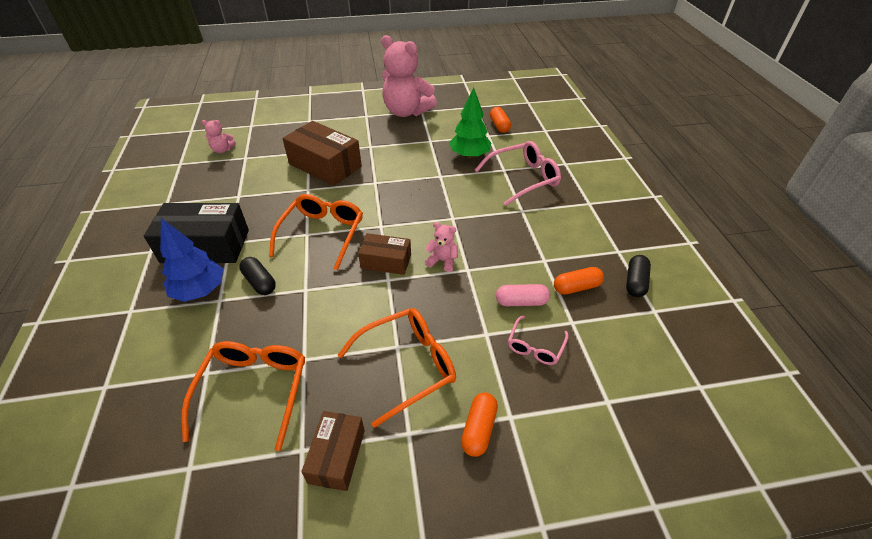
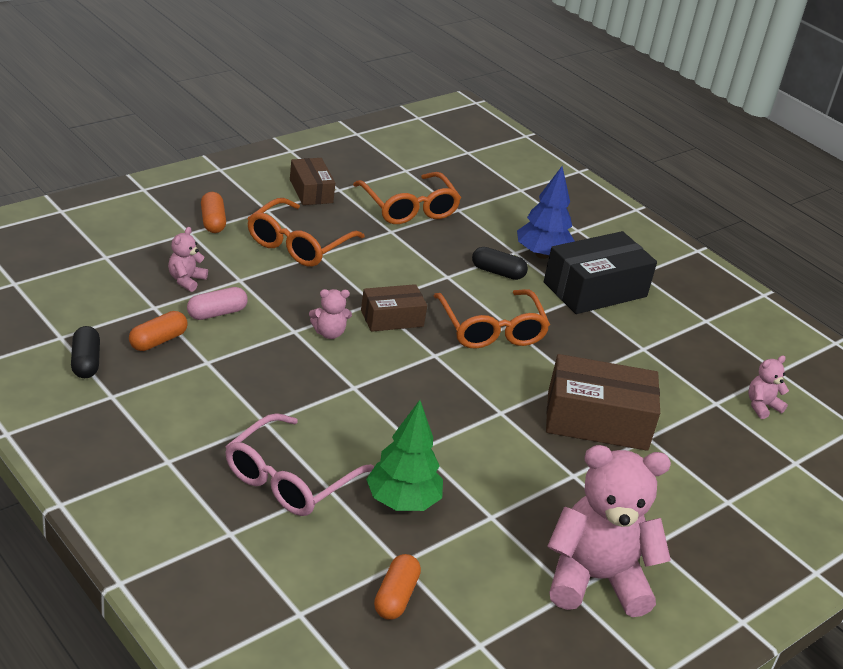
camera: 145 degrees right, 10 degrees down
(499, 126) = (396, 596): orange capsule -> orange capsule turned 60 degrees clockwise
(535, 346) = (186, 280): pink glasses -> pink teddy bear

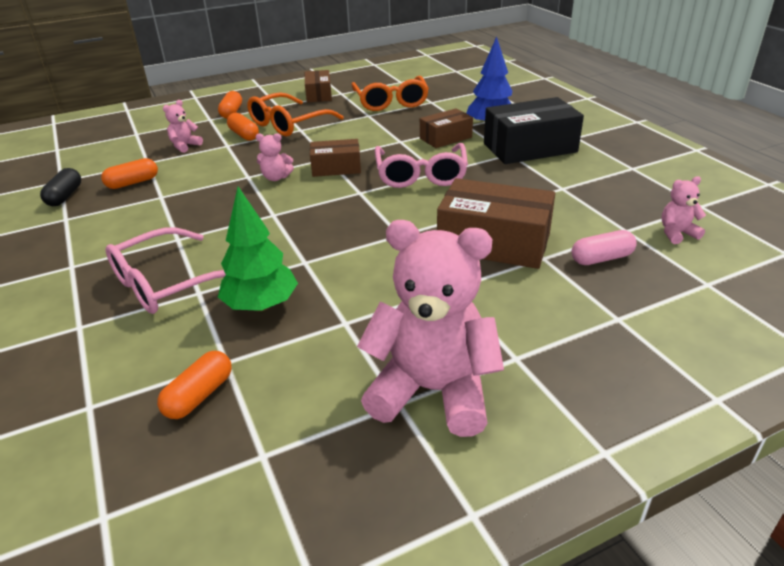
camera: 20 degrees right, 0 degrees up
(217, 313) = (193, 165): pink capsule -> pink capsule (601, 258)
(252, 262) = (244, 135): none -> orange capsule
(491, 329) = (421, 174): orange glasses -> pink glasses
(497, 272) = (445, 138): black capsule -> brown box

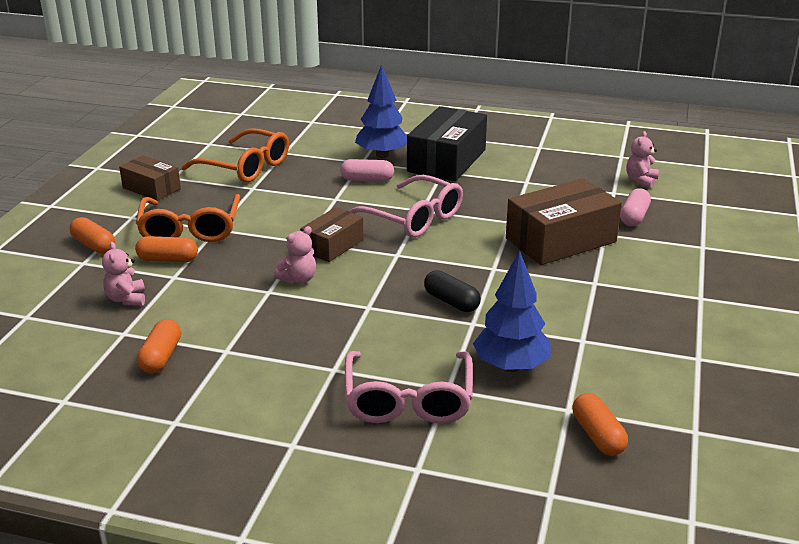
camera: 50 degrees left, 5 degrees down
(65, 196) = (114, 408): black capsule -> black capsule (451, 302)
(261, 305) = (511, 366): green tree -> blue tree
(432, 391) = (700, 340): pink teddy bear -> none
(445, 138) = (367, 180): brown box -> pink capsule

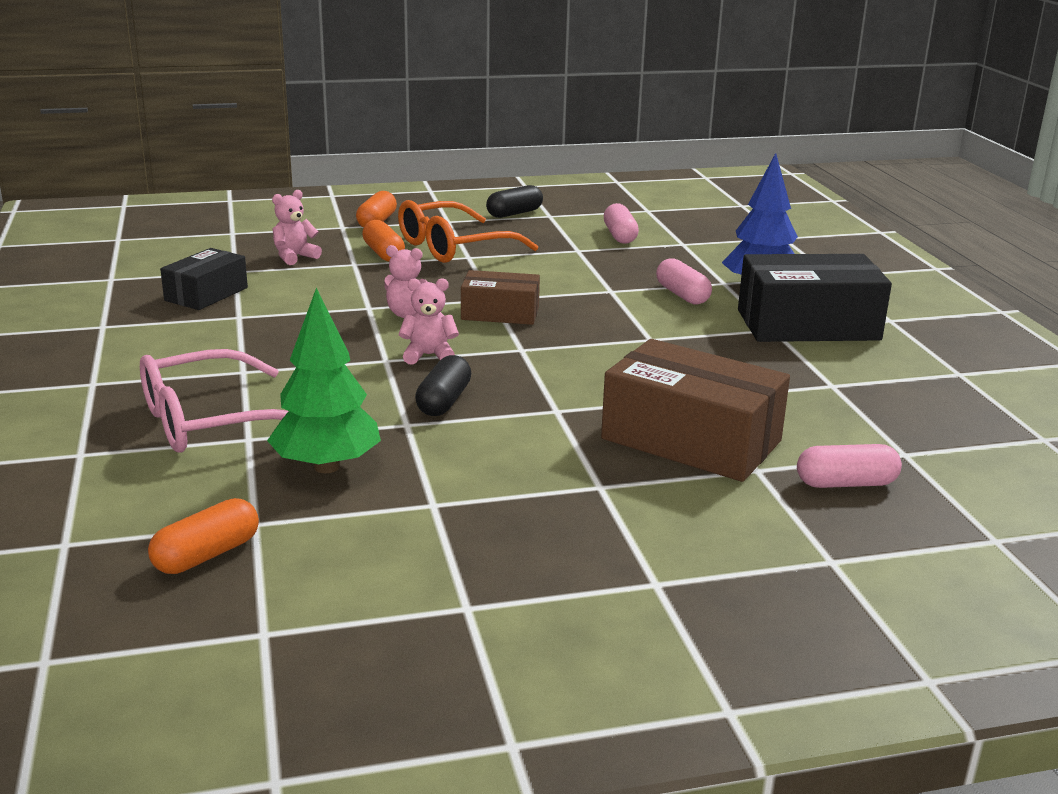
camera: 60 degrees right, 5 degrees down
(151, 188) = (514, 213): brown box -> black capsule
(161, 357) = (206, 294): orange capsule -> black box
(245, 167) = (619, 236): orange glasses -> pink capsule
(412, 218) = (622, 338): pink glasses -> none
(511, 366) = (326, 466): blue tree -> green tree
(641, 181) = (983, 469): pink teddy bear -> pink teddy bear (429, 355)

